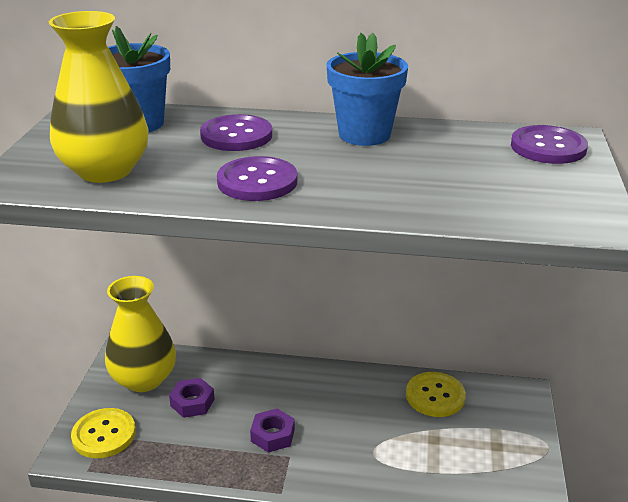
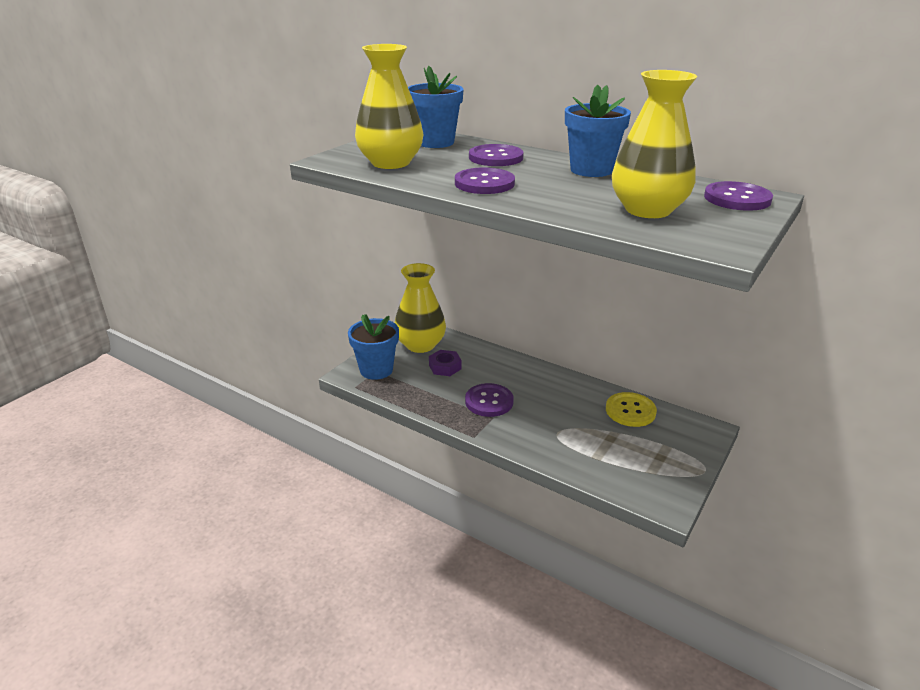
camera: 25 degrees right, 0 degrees up
(104, 434) = (376, 370): yellow button -> blue flower pot
(273, 435) = (489, 401): purple nut -> purple button
(475, 184) = (648, 210): none -> yellow vase

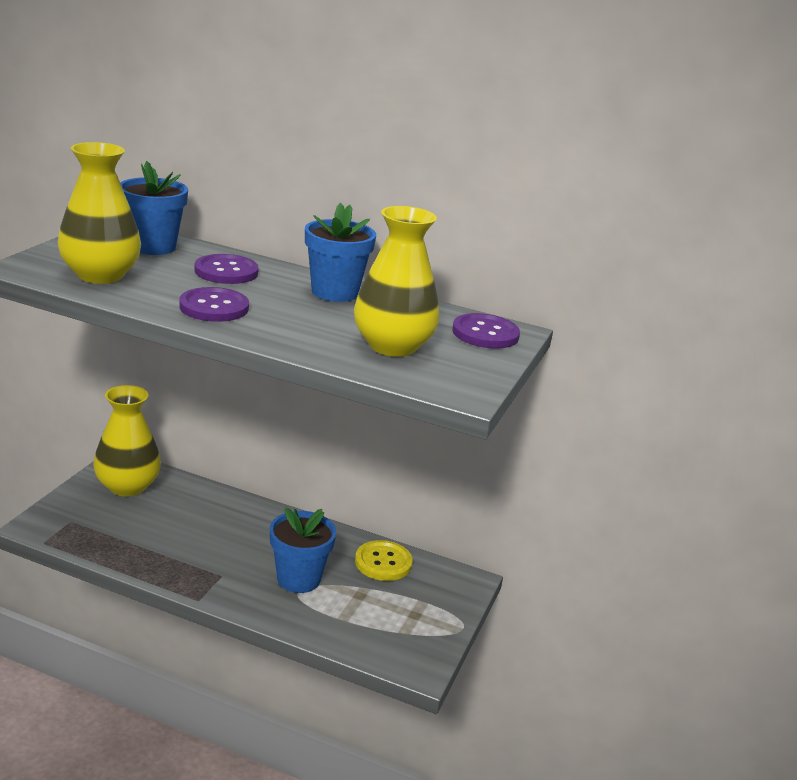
camera: 15 degrees left, 5 degrees down
(376, 370) = (70, 520): blue flower pot -> blue flower pot (298, 579)
(445, 367) = (160, 514): purple nut -> none
(489, 401) = (216, 556): purple button -> none

